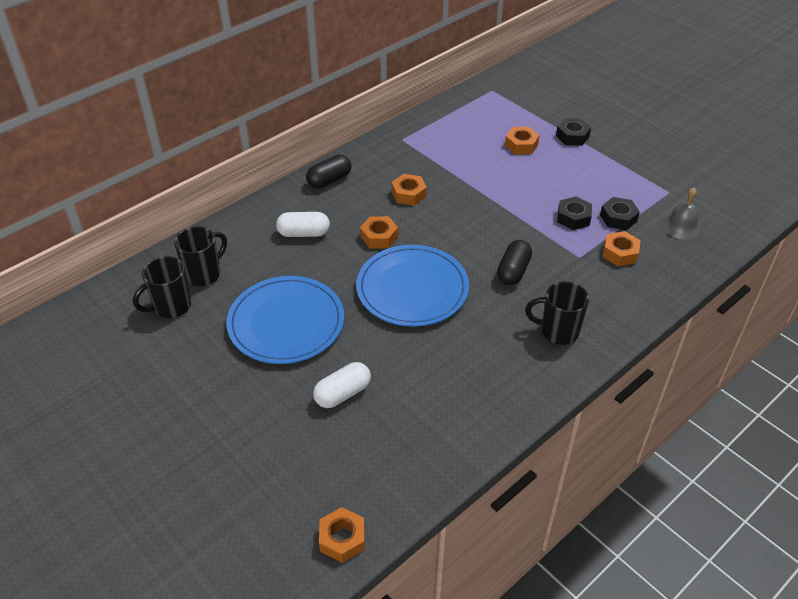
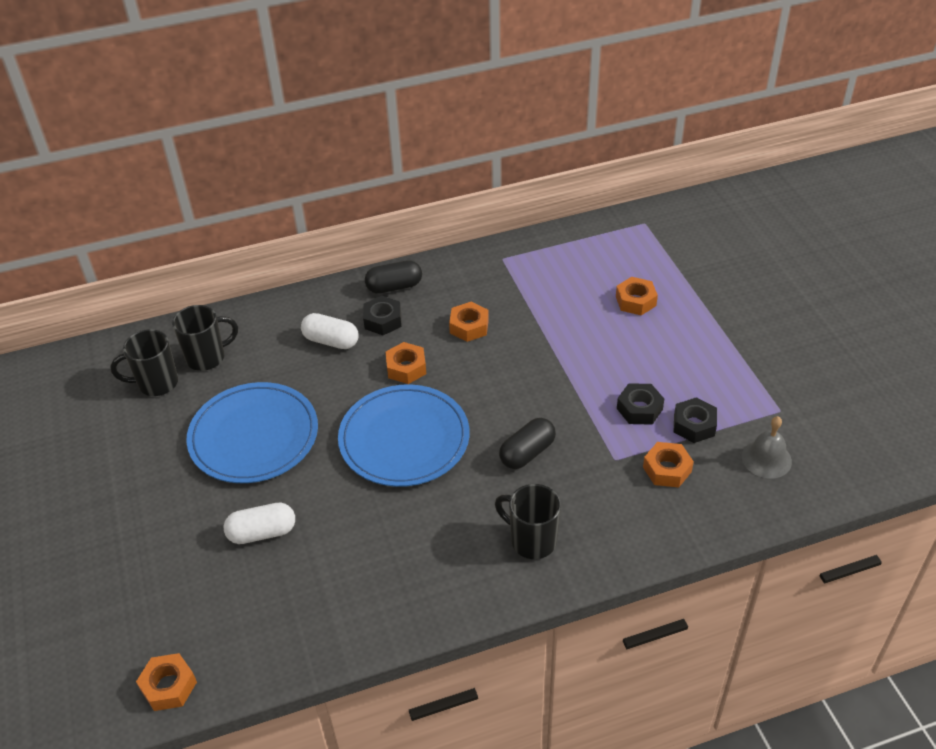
camera: 25 degrees right, 0 degrees up
(572, 136) = (705, 306): black nut -> black nut (383, 320)

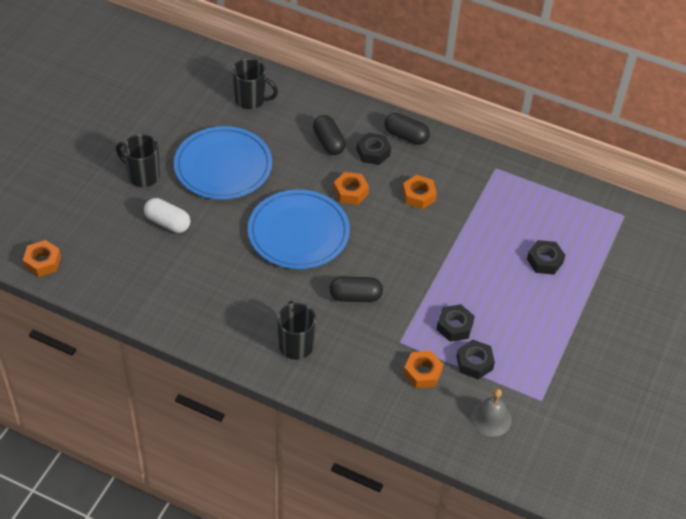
camera: 40 degrees right, 5 degrees up
(156, 383) = (208, 95): black mug -> black mug (142, 176)
(331, 341) = (328, 142): white capsule -> black capsule
(635, 301) = (544, 261): orange nut -> black nut

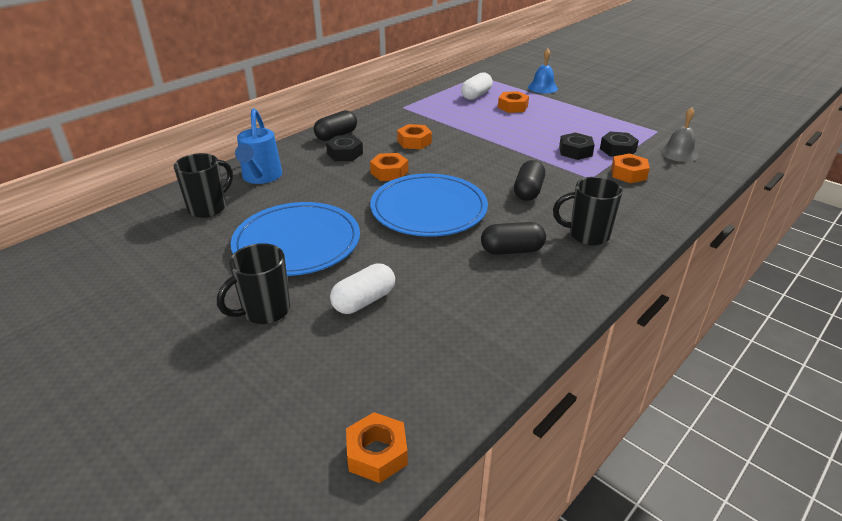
camera: 70 degrees left, 15 degrees down
(307, 113) = (261, 178): none -> blue watering can
(328, 142) = (313, 173): black capsule -> black capsule (512, 250)
(544, 261) = (512, 107): black nut -> orange nut
(561, 224) = (476, 95): none -> white capsule
(619, 282) = (542, 87): none -> blue bell

